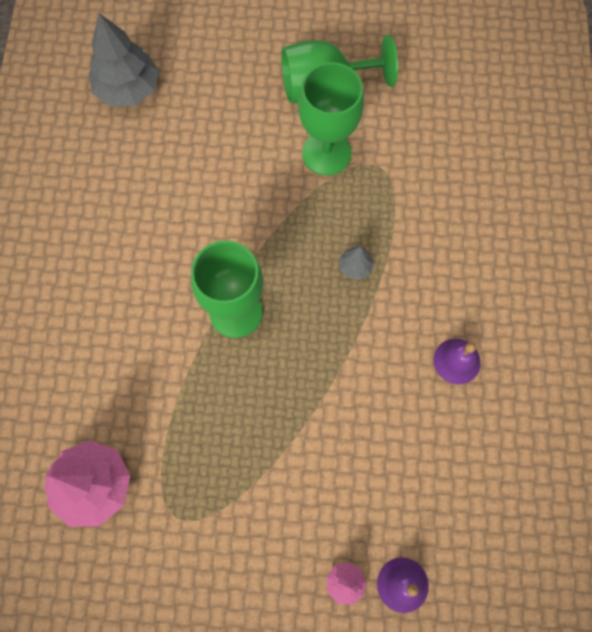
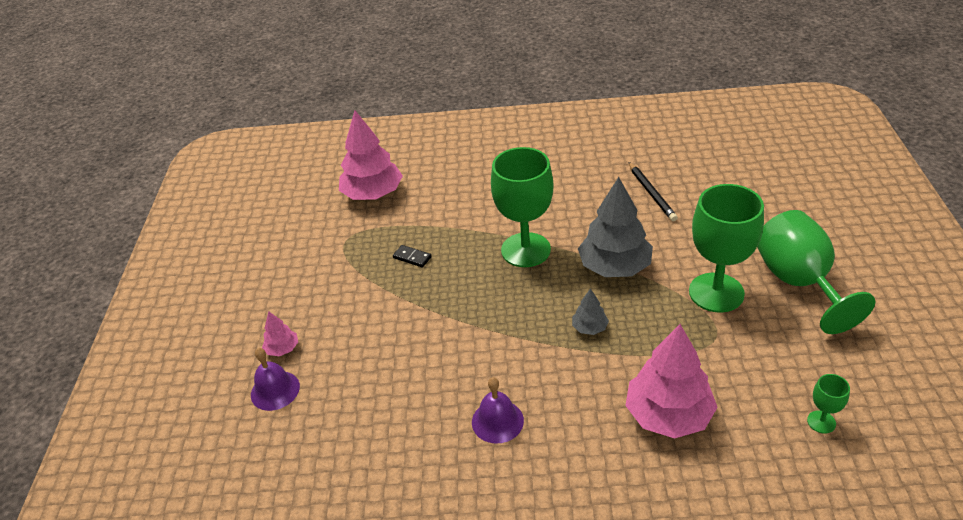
camera: 90 degrees right, 30 degrees down
(128, 89) = (731, 155): grey tree -> grey tree (614, 267)
(173, 176) = (651, 193): none -> black pencil
(224, 436) = (412, 257): none -> black domino
(460, 222) = (668, 415): none -> pink tree
(473, 118) = (821, 422): none -> green goblet

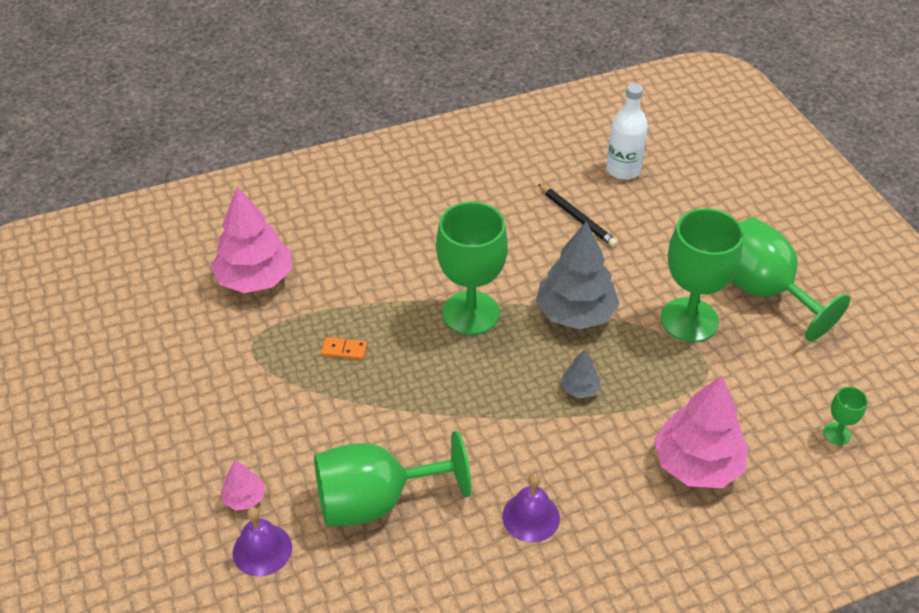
camera: 25 degrees left, 5 degrees up
(378, 376) = (375, 501): none -> green goblet
(412, 257) = (344, 350): black domino -> orange domino
(710, 163) = (623, 170): none -> white bottle

